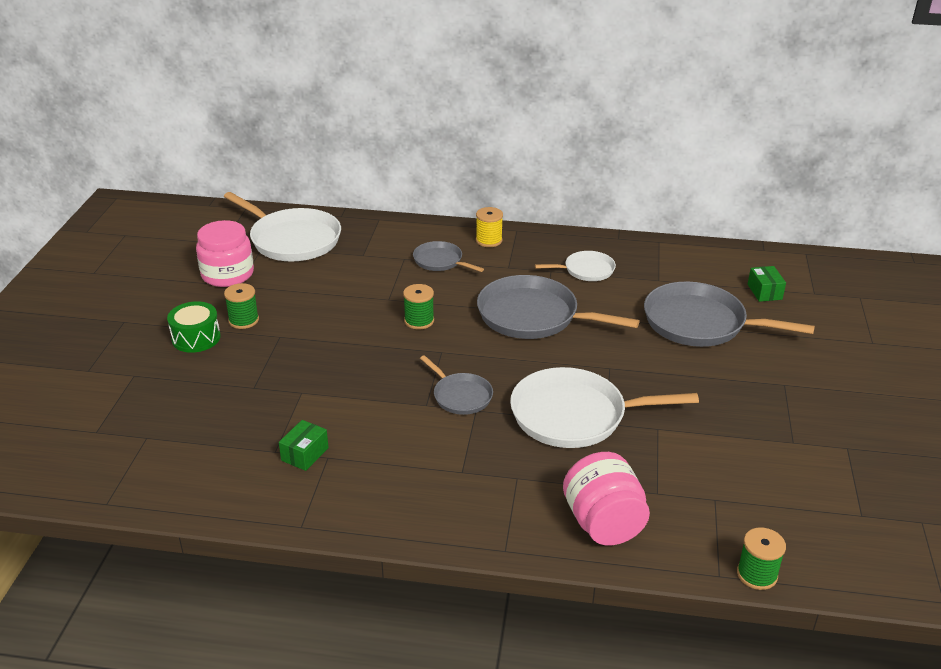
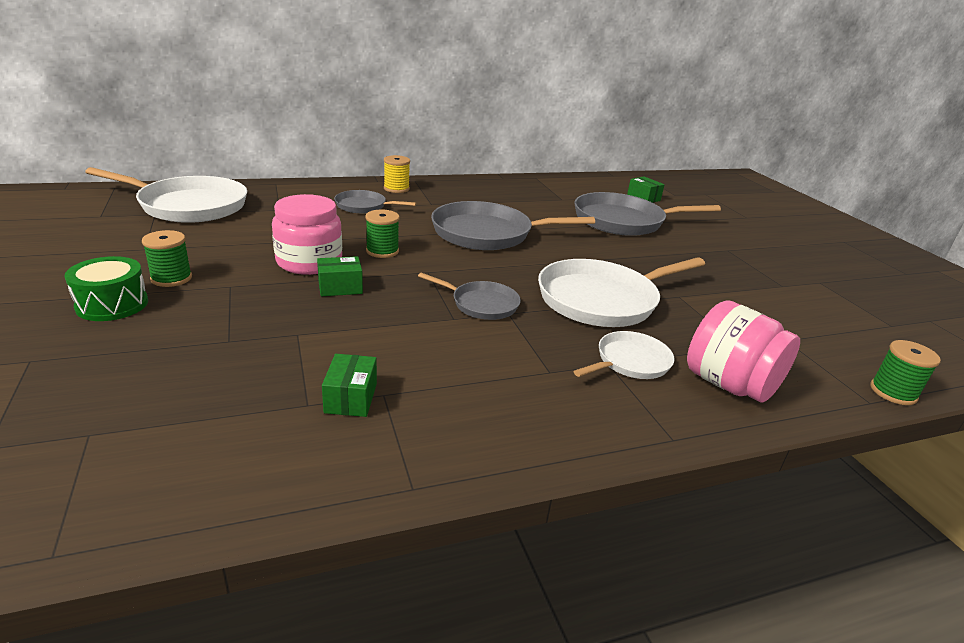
camera: 30 degrees left, 5 degrees down
(227, 274) = (123, 241): pink jar -> pink jar (309, 262)
(359, 354) = (340, 287): none -> green box
(586, 270) = (499, 199): white pan -> white pan (630, 362)

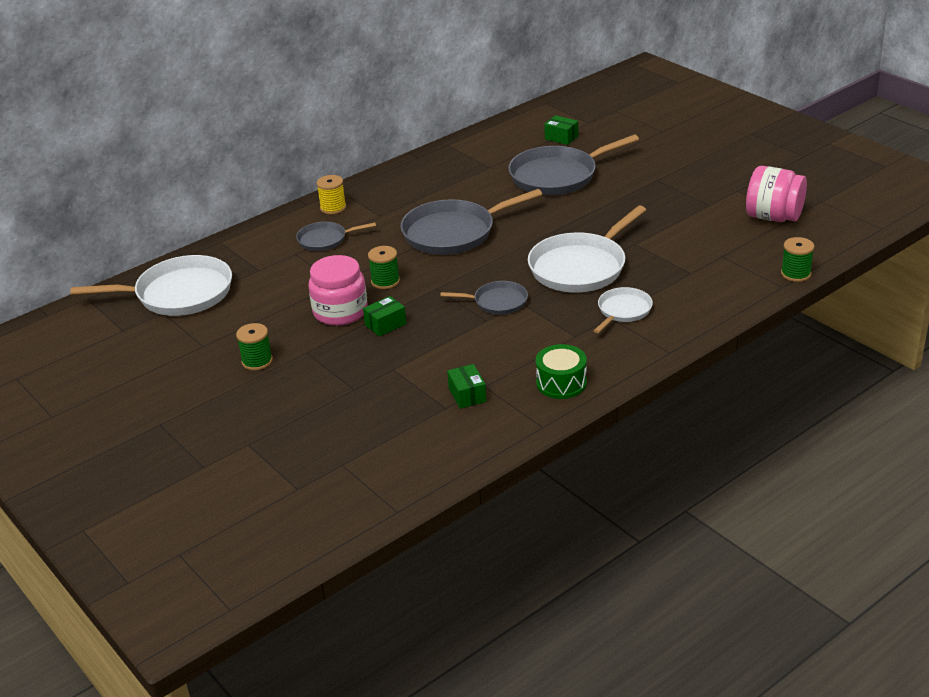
camera: 15 degrees left, 5 degrees up
(112, 304) = (244, 394): green drum -> green drum (561, 383)
(729, 384) = (692, 305): pink jar -> pink jar (773, 217)

